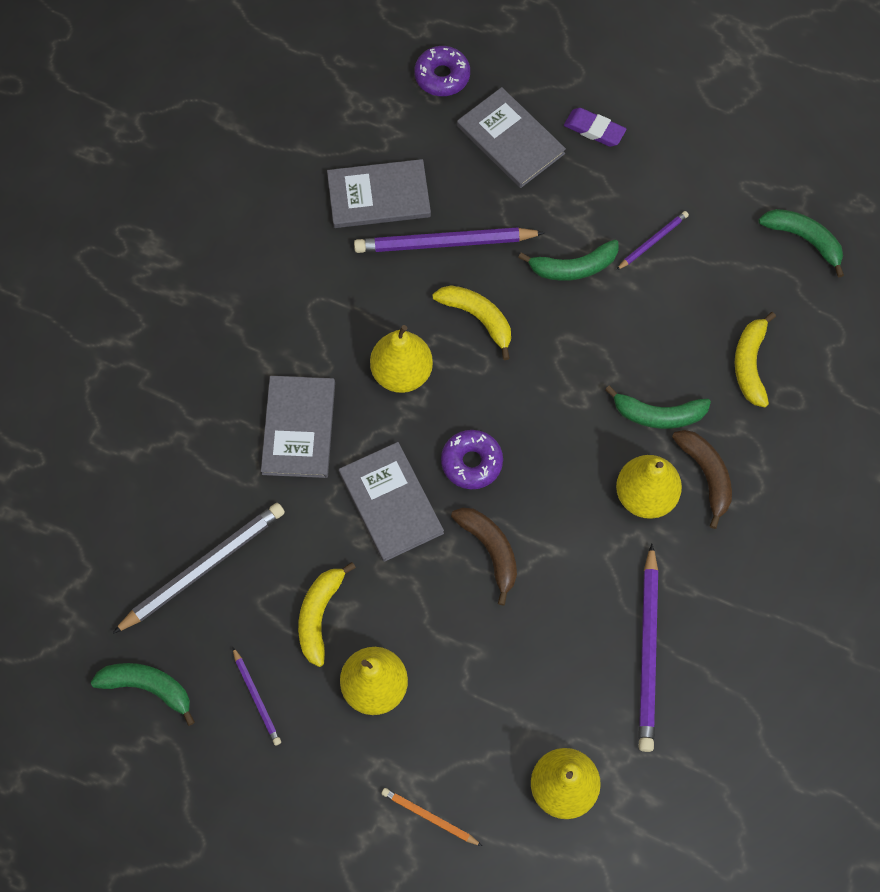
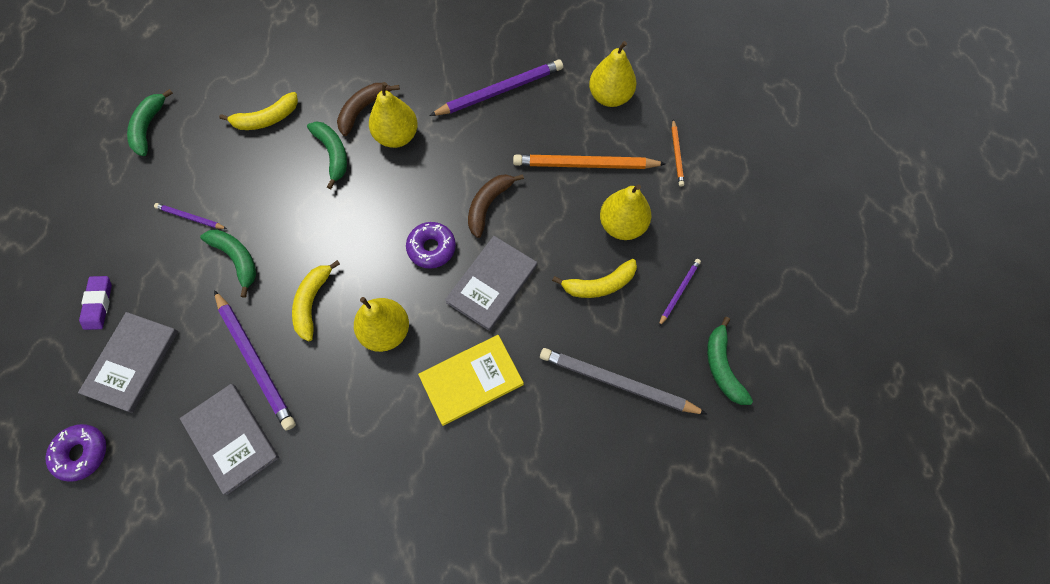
camera: 120 degrees left, 0 degrees up
(298, 428) = (471, 380): grey book -> yellow book
(480, 694) = (585, 164): none -> orange pencil

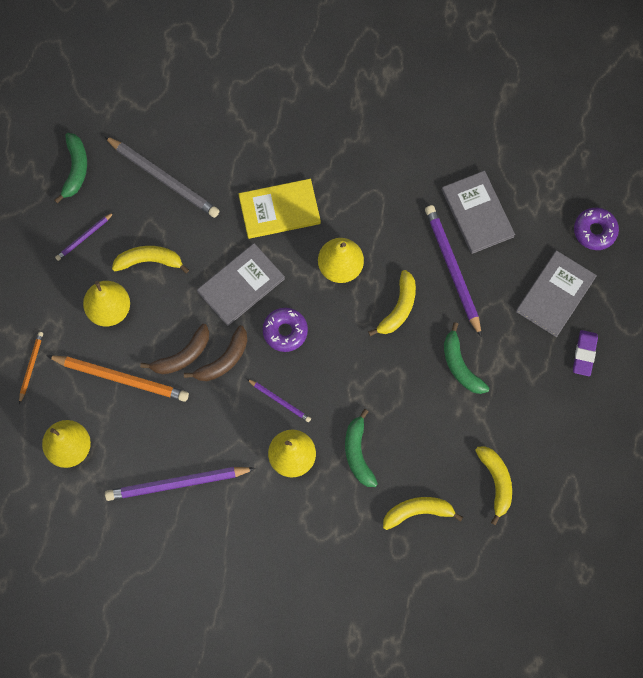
camera: 165 degrees left, 5 degrees up
(148, 127) = (537, 533): green banana -> none
(190, 217) = (500, 419): purple pencil -> purple pencil (279, 401)
(191, 160) = (496, 482): none -> yellow banana
(363, 110) = (320, 497): brown banana -> brown banana (182, 355)

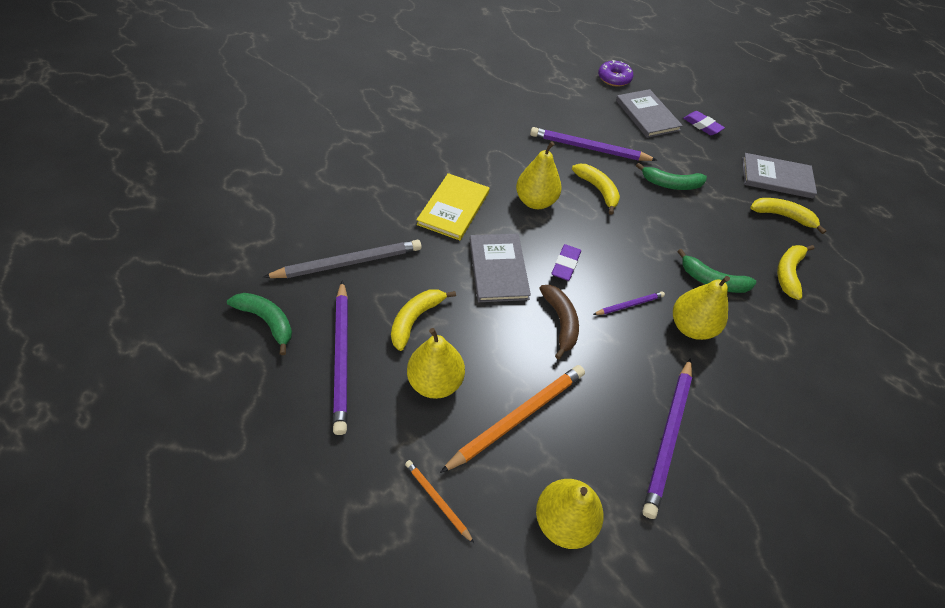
camera: 60 degrees left, 20 degrees down
(84, 237) = (342, 356): purple pencil -> purple pencil, size x1.94
(182, 355) = (532, 350): brown banana -> none
(285, 331) = (565, 265): purple donut -> purple eraser
(477, 213) = (555, 116): grey book -> grey book (776, 177)

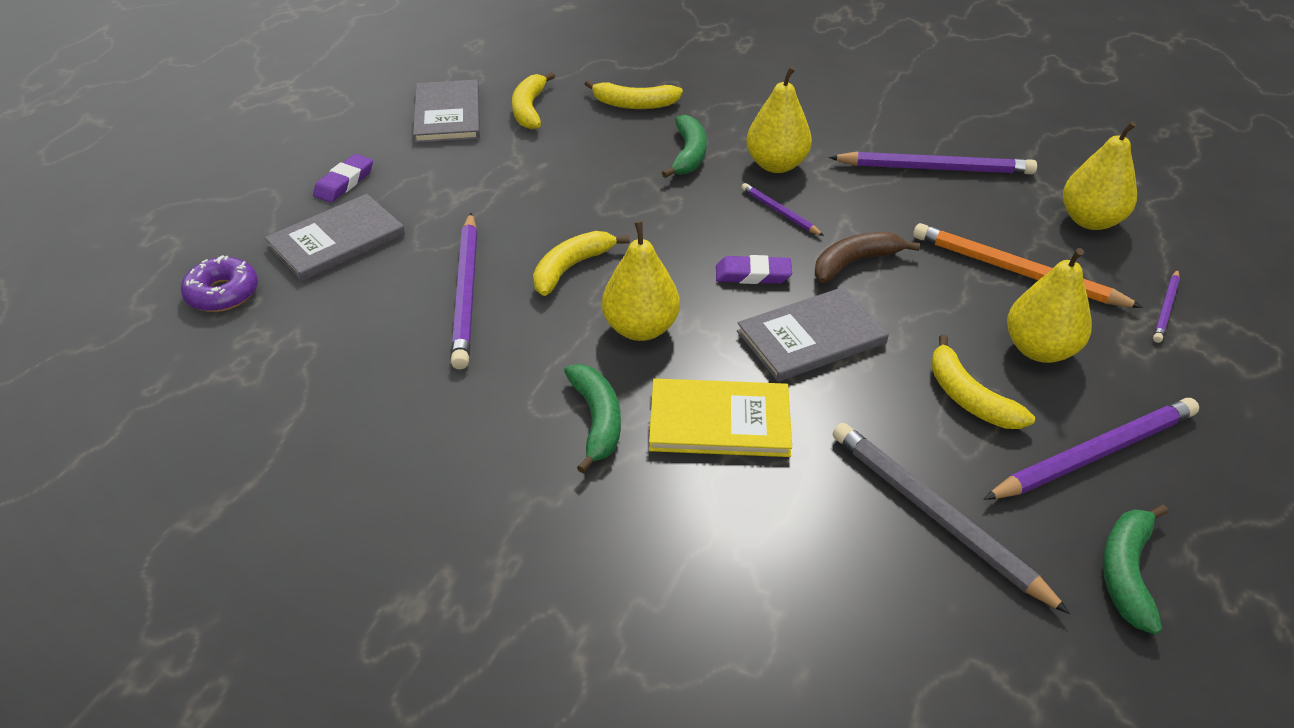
camera: 105 degrees left, 10 degrees down
(415, 319) = (968, 397): yellow banana -> yellow banana turned 45 degrees clockwise
(437, 500) = (1165, 308): orange pencil -> purple pencil
(671, 184) = (515, 200): green banana -> green banana (597, 420)

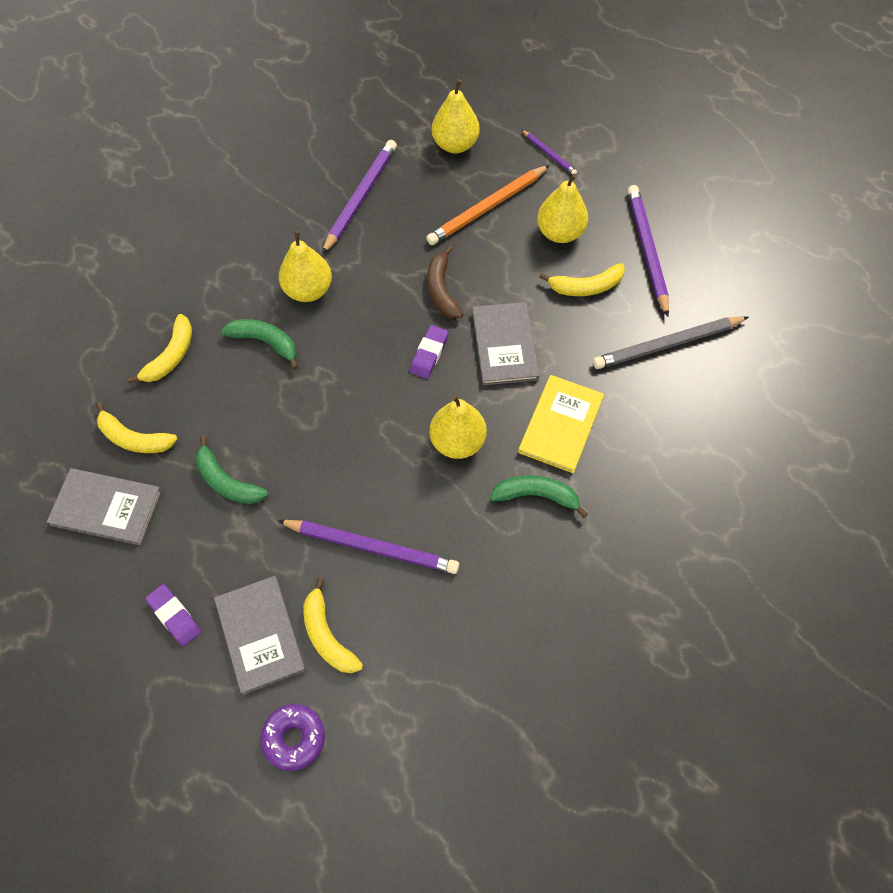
camera: 70 degrees left, 20 degrees up
(571, 268) = (372, 467): yellow banana -> yellow banana (327, 635)
(780, 212) = (367, 310): purple pencil -> none
(1126, 572) = (726, 279): green banana -> green banana (227, 481)

